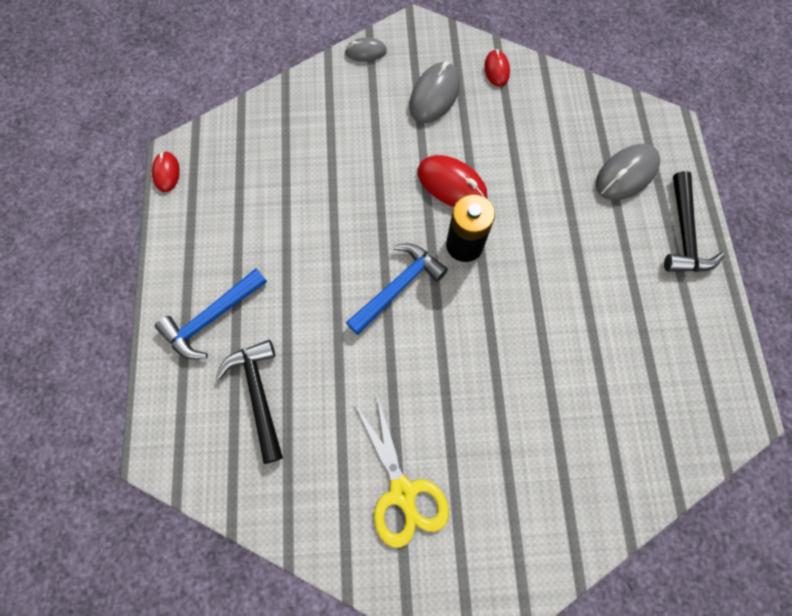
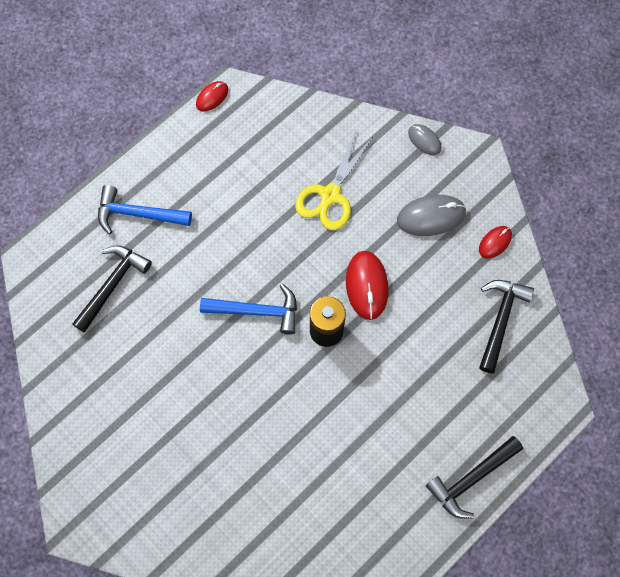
camera: 50 degrees right, 0 degrees up
(403, 493) = (121, 423): yellow scissors -> yellow scissors (330, 196)
(564, 114) = (500, 320): none -> black hammer
(626, 174) = (486, 402): grey mouse -> none

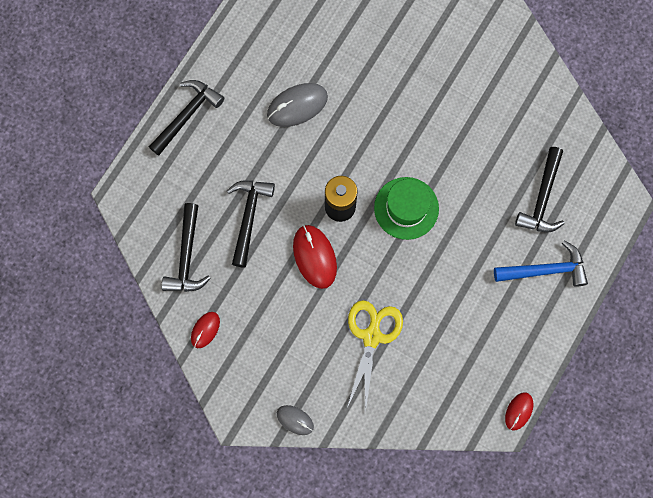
camera: 165 degrees right, 5 degrees up
(257, 311) = (406, 208): blue hammer -> green hat
(426, 344) = (248, 217): none -> black hammer
(431, 216) = (271, 340): grey mouse -> grey mouse (297, 106)

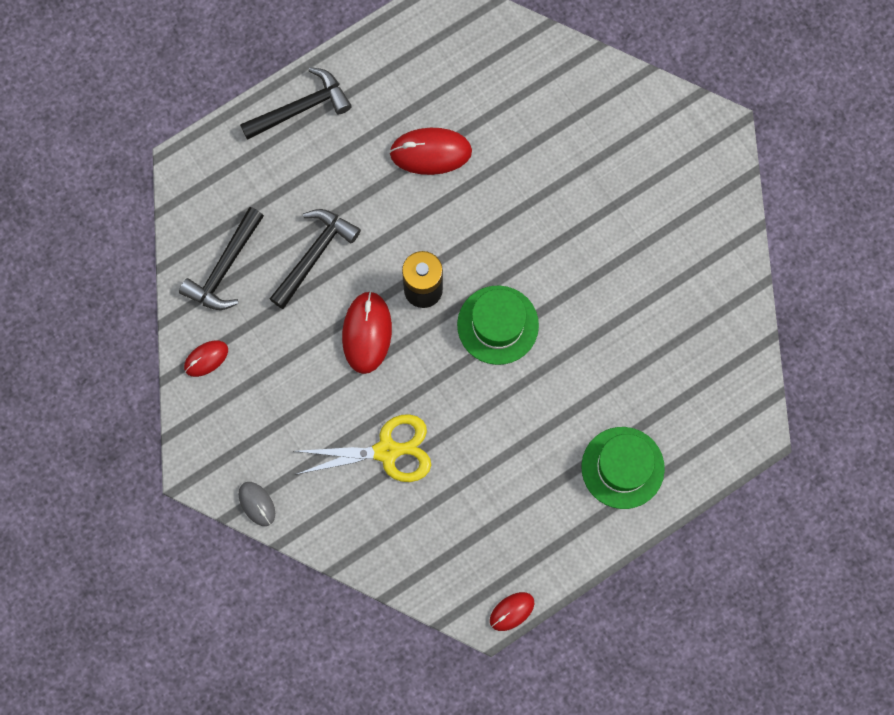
camera: 25 degrees right, 0 degrees up
(297, 106) = (430, 152): grey mouse -> red mouse
(372, 336) = (387, 451): yellow scissors -> yellow scissors turned 45 degrees clockwise
(542, 198) = (660, 384): black hammer -> none
(545, 270) = (622, 467): blue hammer -> green hat

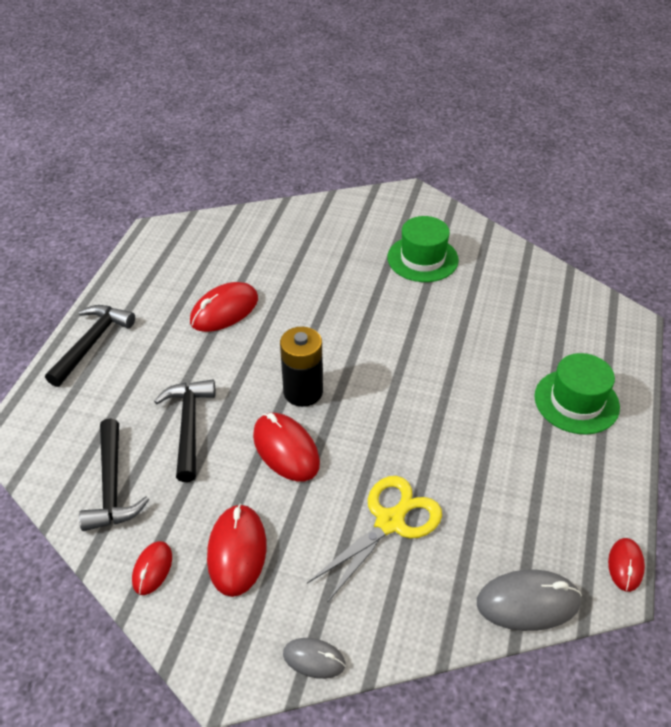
camera: 40 degrees left, 30 degrees down
(269, 390) = (237, 551): none -> red mouse
(421, 580) = (528, 603): none -> grey mouse
(497, 325) = (384, 377): green hat -> green hat (422, 259)

